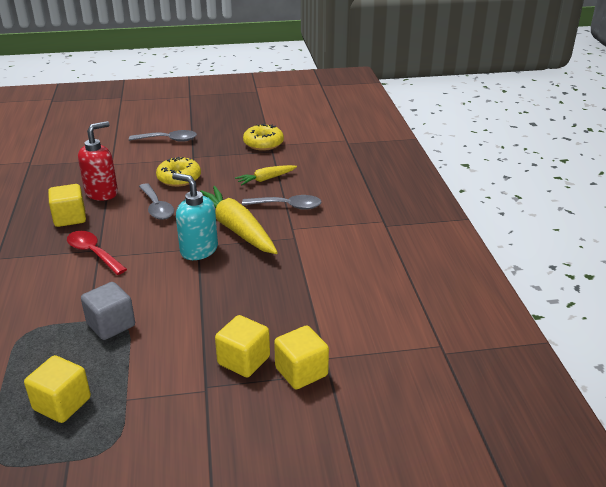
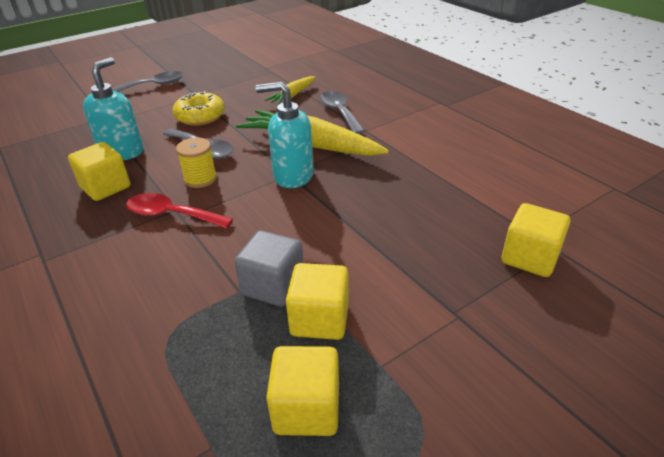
camera: 25 degrees left, 5 degrees up
(102, 193) = (122, 152): red soap dispenser -> turquoise soap dispenser
(134, 231) = (200, 179): none -> yellow spool
(243, 360) = (462, 268): yellow cube -> yellow cube (319, 319)
(263, 143) = (257, 68): yellow donut -> none
(287, 206) = (339, 113): grey spoon -> grey spoon turned 90 degrees counterclockwise

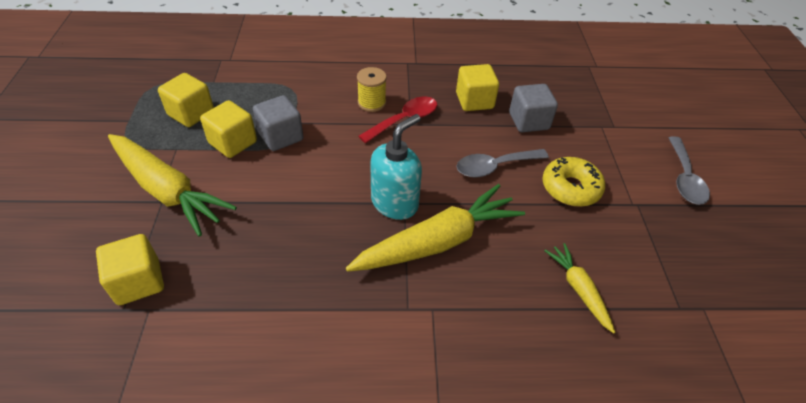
camera: 120 degrees right, 10 degrees up
(122, 152) = (528, 121): turquoise soap dispenser -> grey cube
(200, 179) = (442, 149): yellow spool -> yellow spool (371, 103)
(339, 113) = (495, 310): grey spoon -> none
(438, 319) = (167, 190): none -> yellow carrot

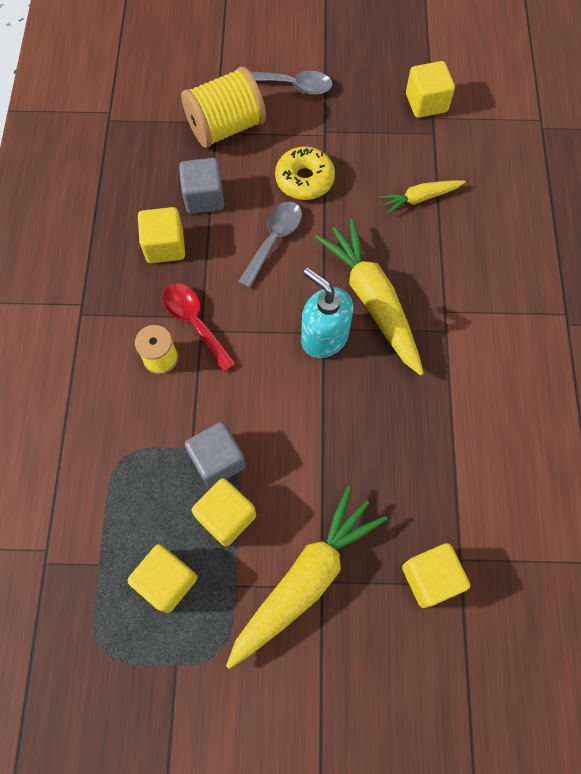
camera: 85 degrees left, 20 degrees up
(494, 167) = (274, 240): grey spoon -> grey spoon turned 135 degrees counterclockwise
(611, 132) = (226, 127): none -> yellow spool
(723, 301) = (426, 103): none -> yellow cube

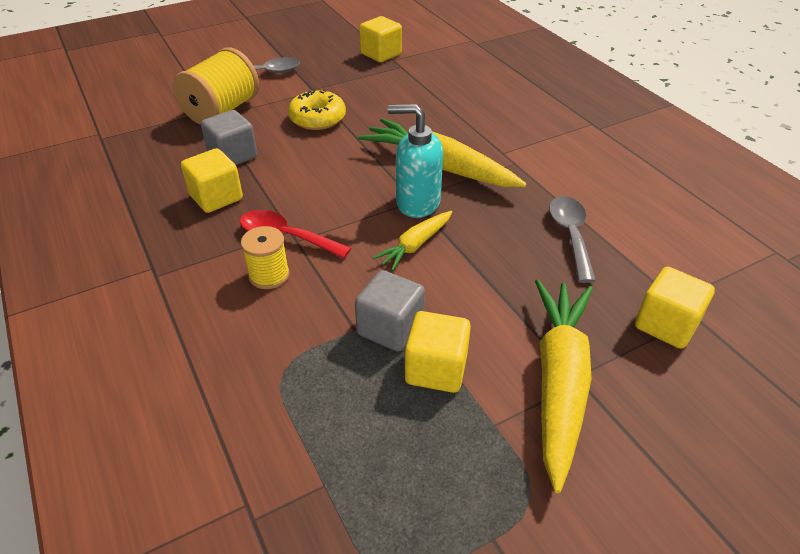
camera: 30 degrees left, 25 degrees down
(167, 581) = (417, 458): yellow cube -> none
(274, 240) = (320, 160): grey spoon -> grey spoon (570, 235)
(420, 198) = (422, 100): yellow carrot -> yellow carrot (415, 245)

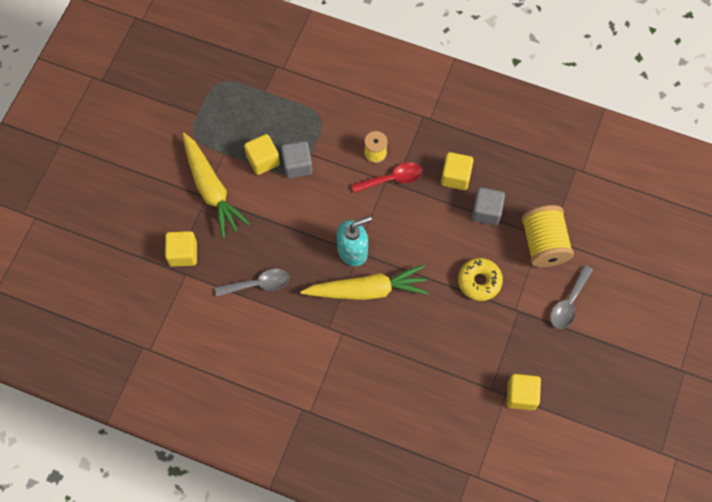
camera: 140 degrees right, 25 degrees up
(415, 245) = (327, 220): yellow carrot -> none
(570, 235) = (258, 284): grey spoon -> grey spoon turned 60 degrees counterclockwise

